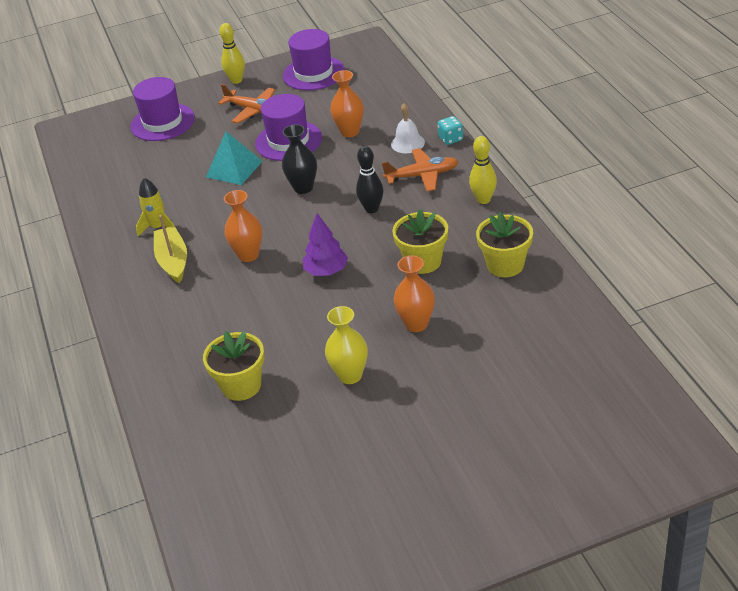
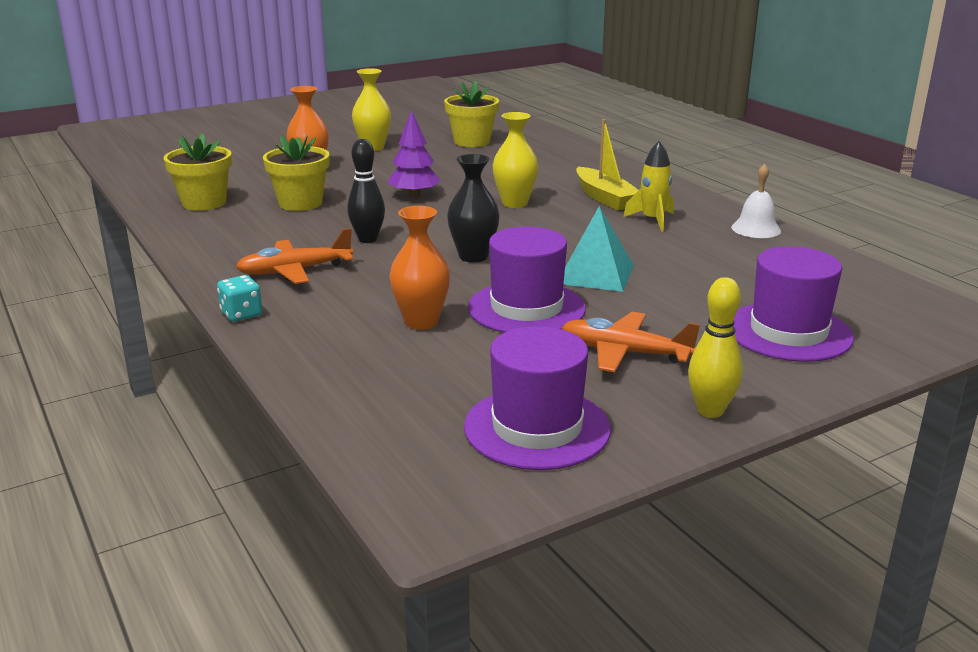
camera: 165 degrees right, 15 degrees down
(248, 255) = (514, 203): orange vase -> yellow vase
(407, 143) = (317, 308): white bell -> white bell (756, 229)
(483, 199) = (210, 250): yellow bowling pin -> none

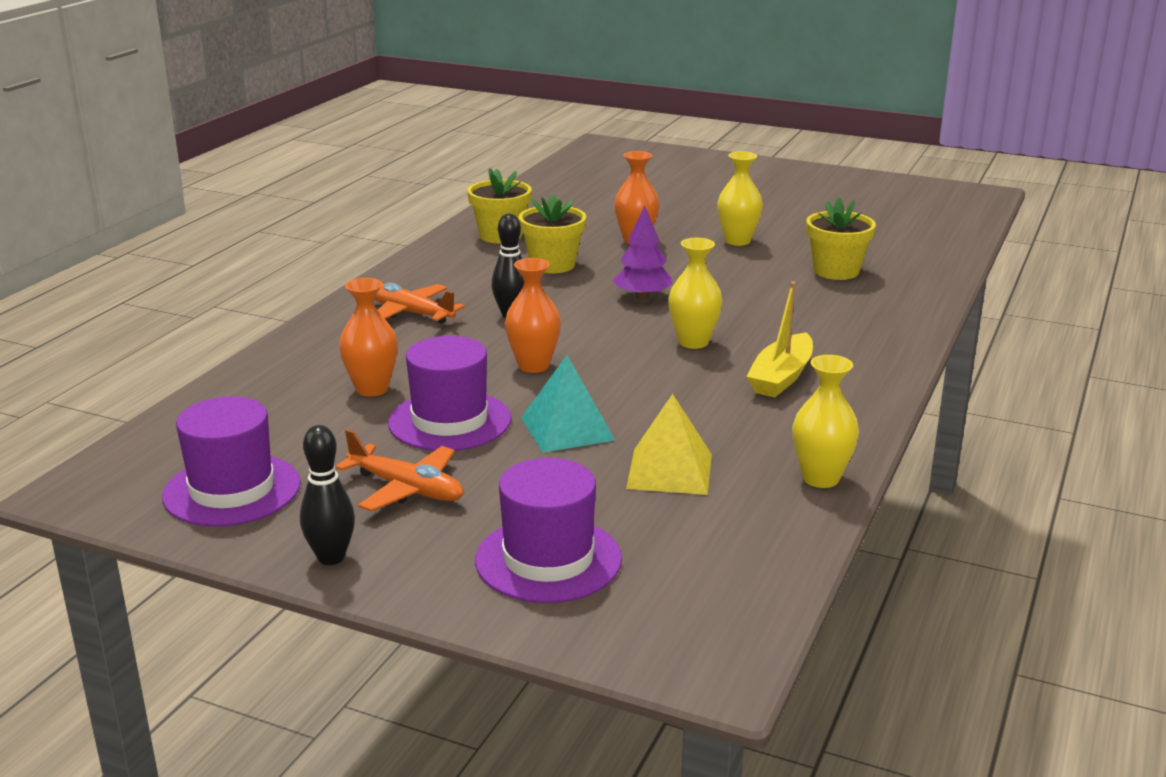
camera: 55 degrees right, 0 degrees up
(241, 314) = (312, 325): turquoise dice -> none
(473, 256) = (533, 366): black vase -> orange vase
(624, 353) = (407, 489): orange plane -> orange plane turned 135 degrees clockwise
(652, 220) = (755, 417): yellow rocket -> none
(699, 263) = (669, 471): none -> yellow pyramid
(710, 411) = (331, 557): yellow bowling pin -> black bowling pin
(756, 229) = (820, 478): white bell -> yellow vase

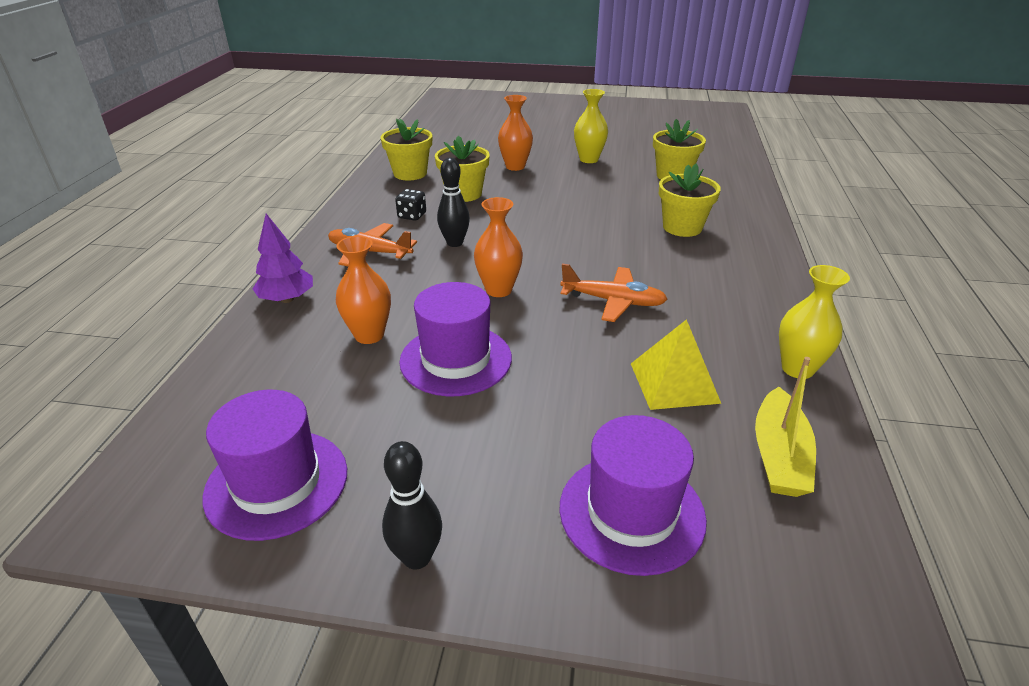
camera: 15 degrees left, 10 degrees up
(407, 489) = (453, 447): orange plane -> orange plane (613, 301)
(478, 282) = (412, 216): none -> black dice
(567, 428) = (562, 351): turquoise pyramid -> none
(642, 297) = (548, 214): purple tree -> purple tree (287, 299)
(693, 342) = (612, 249): yellow vase -> none
(781, 377) = (698, 273): yellow boat -> yellow boat (779, 455)
(800, 329) = (682, 227): none -> yellow flower pot

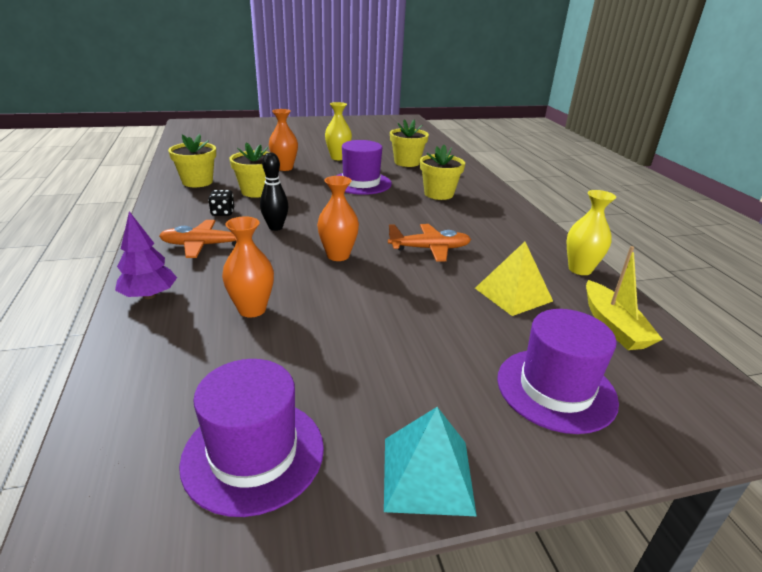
camera: 25 degrees left, 5 degrees down
(417, 557) = (427, 475): black bowling pin -> turquoise pyramid
(456, 359) = (342, 313): purple hat -> purple hat (361, 183)

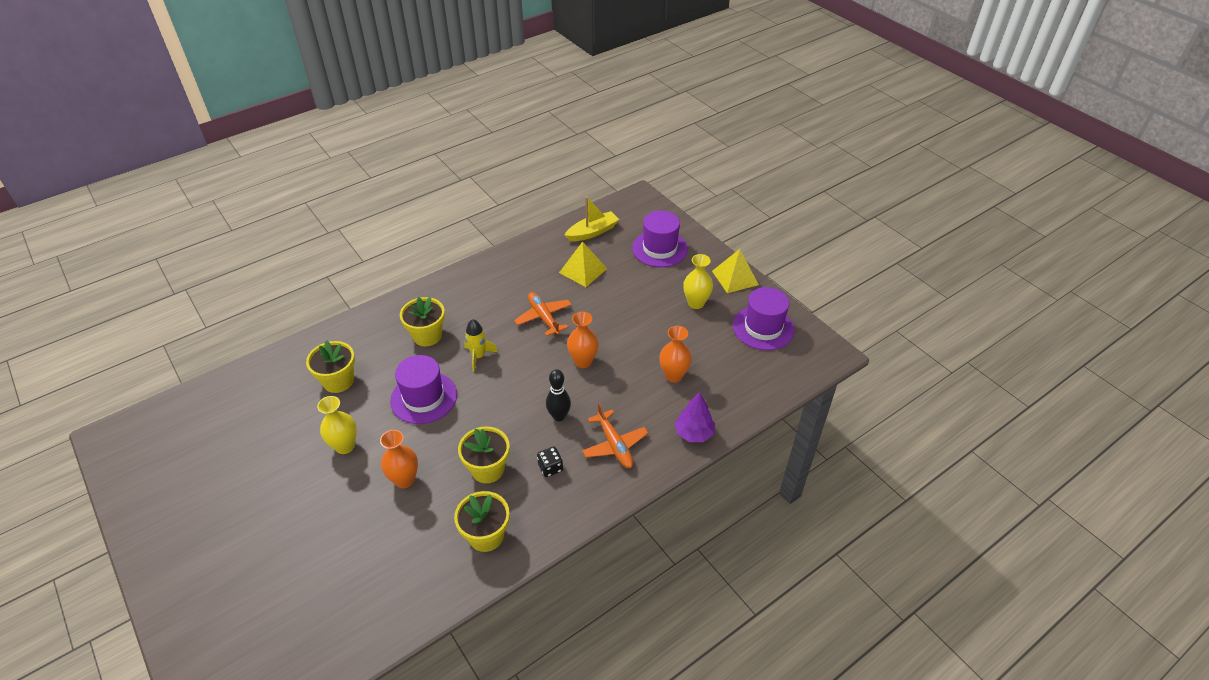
camera: 110 degrees left, 15 degrees up
(393, 208) = (478, 356): none -> yellow rocket
(427, 475) = (735, 277): turquoise pyramid -> yellow pyramid
(580, 269) = (532, 246): yellow vase -> yellow vase (696, 303)

